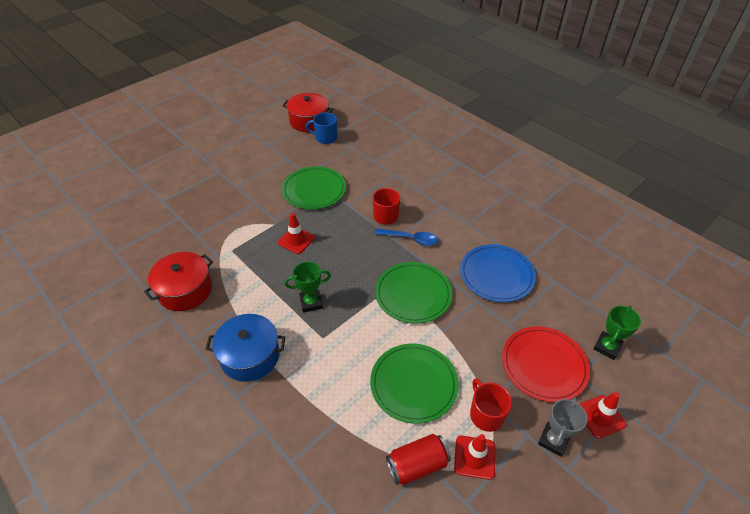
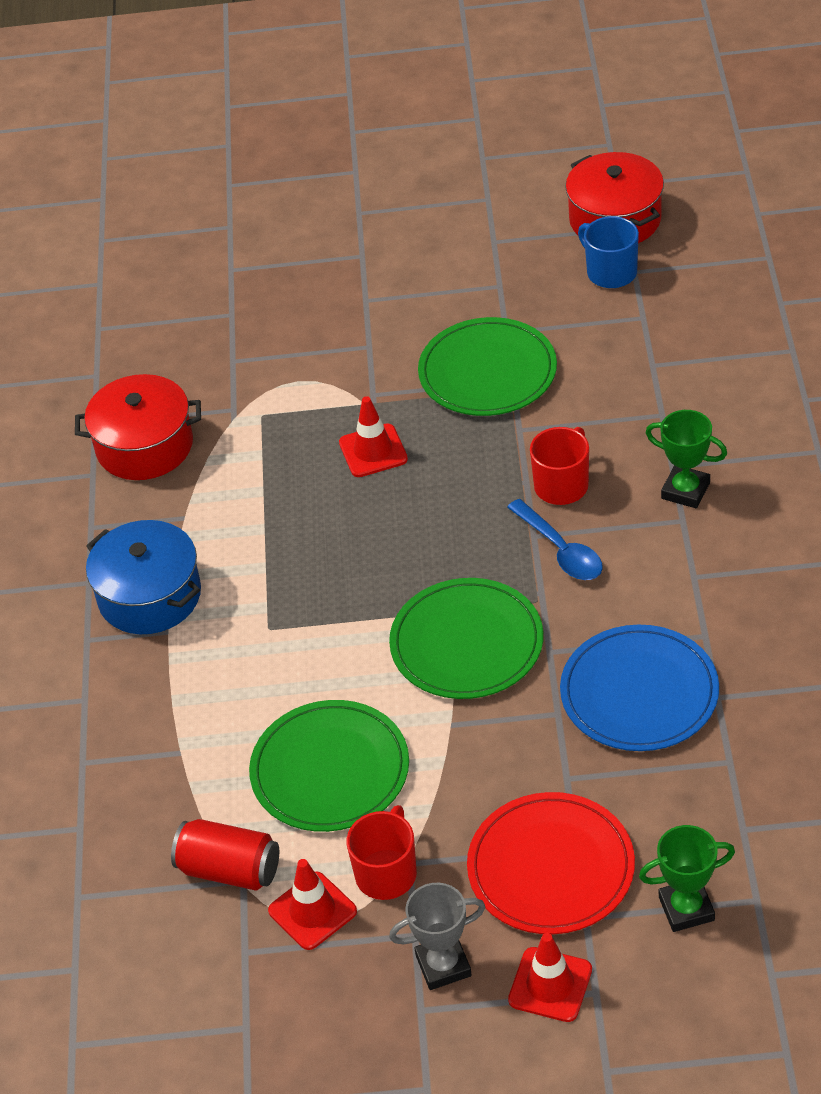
camera: 45 degrees right, 0 degrees up
(311, 302) = (301, 566): green trophy -> green trophy (685, 491)

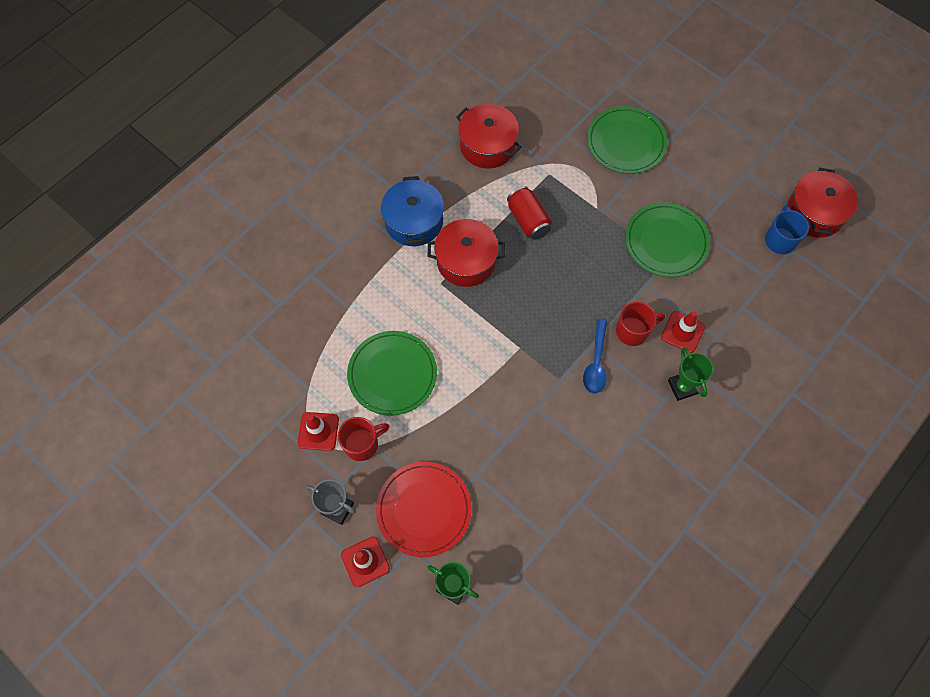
camera: 40 degrees right, 20 degrees up
(229, 869) = (310, 380): red can -> red can (528, 220)
(271, 581) = (466, 261): none -> red pot
(373, 451) = (574, 236): red traffic cone -> red traffic cone (682, 332)
(466, 643) = (508, 369): green plate -> green plate (626, 142)
(639, 692) = (549, 466): blue plate -> none

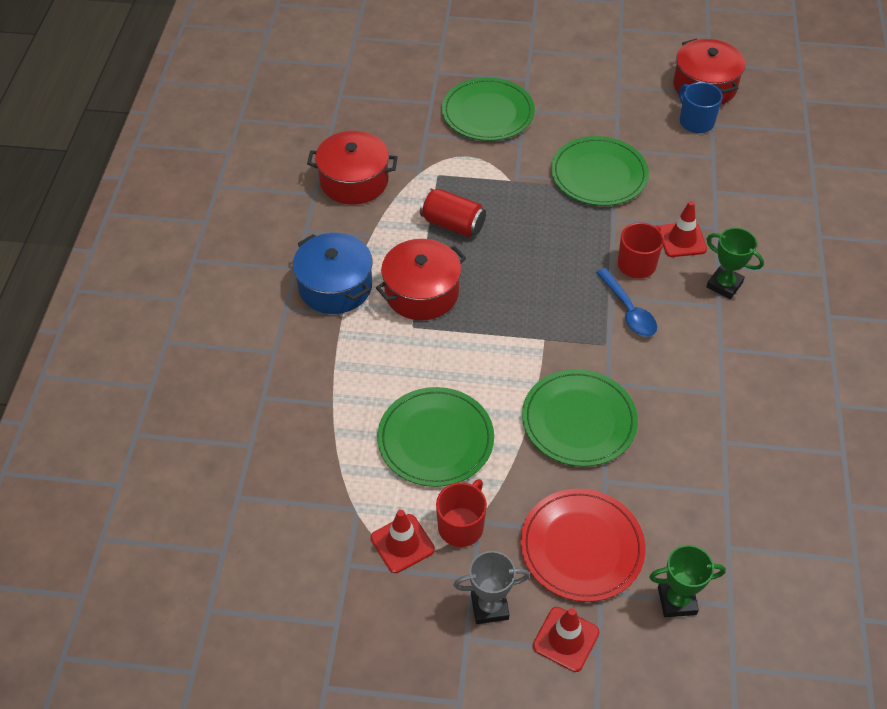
camera: 35 degrees left, 15 degrees down
(494, 422) = (579, 420): none -> green plate

